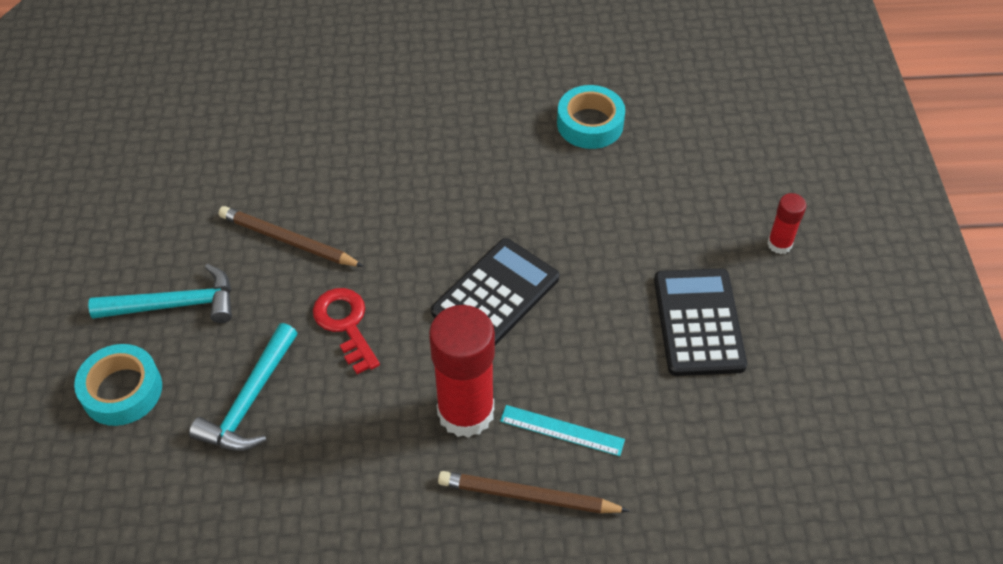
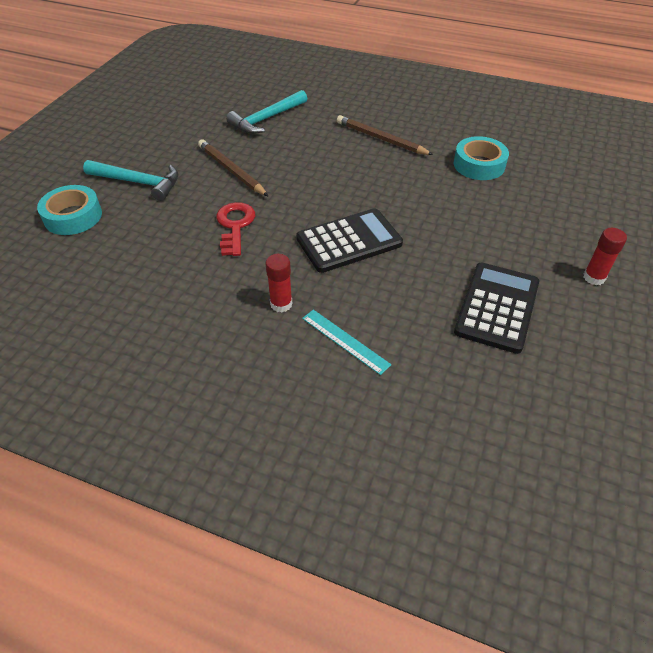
camera: 25 degrees right, 5 degrees down
(250, 400) = (143, 247): turquoise hammer -> turquoise hammer (267, 119)
(465, 412) = (281, 304): red glue stick -> red glue stick, size x0.48
(528, 496) = (291, 375): brown pencil -> brown pencil (381, 139)

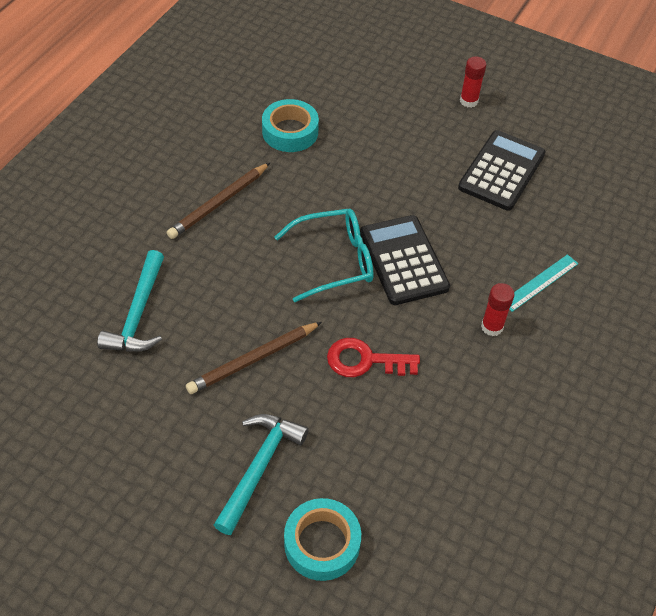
camera: 85 degrees left, 5 degrees up
(267, 119) = (138, 314): turquoise hammer -> turquoise hammer turned 45 degrees clockwise
(338, 201) = (335, 260): none -> turquoise glasses
(497, 307) = (501, 171): black calculator -> black calculator turned 90 degrees clockwise

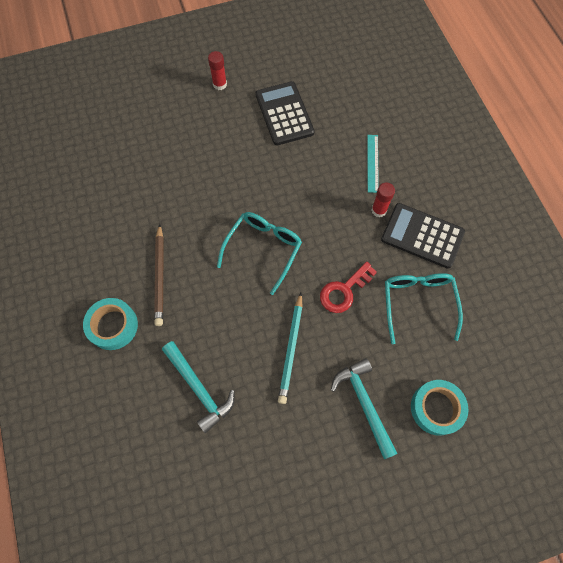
camera: 45 degrees left, 15 degrees up
(253, 360) = (291, 349): brown pencil -> turquoise pencil
(290, 132) = (145, 193): turquoise tape -> turquoise tape (113, 326)
(403, 260) = (297, 214): black calculator -> black calculator (422, 236)
(426, 439) = (418, 303): none -> turquoise glasses

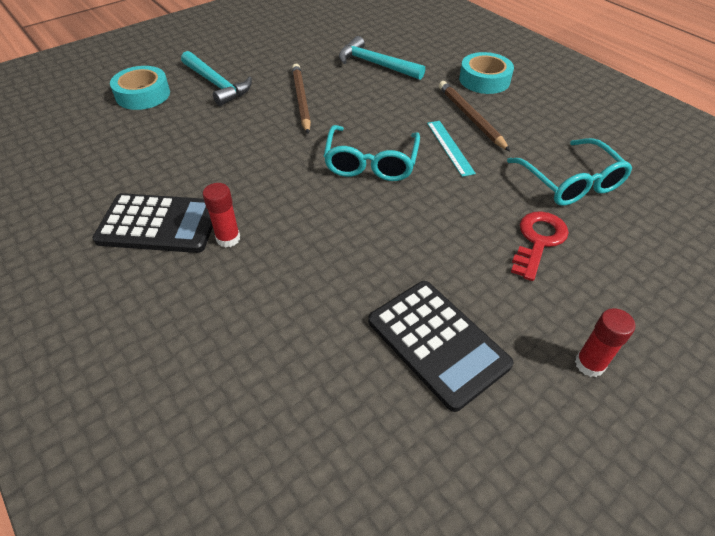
camera: 160 degrees right, 20 degrees down
(291, 349) = (301, 100): turquoise pencil -> brown pencil
(344, 291) = (257, 150): red key -> red key (538, 241)
(372, 163) = (250, 301): turquoise ruler -> turquoise ruler (450, 147)
(418, 303) = (164, 159): turquoise glasses -> turquoise glasses (571, 183)

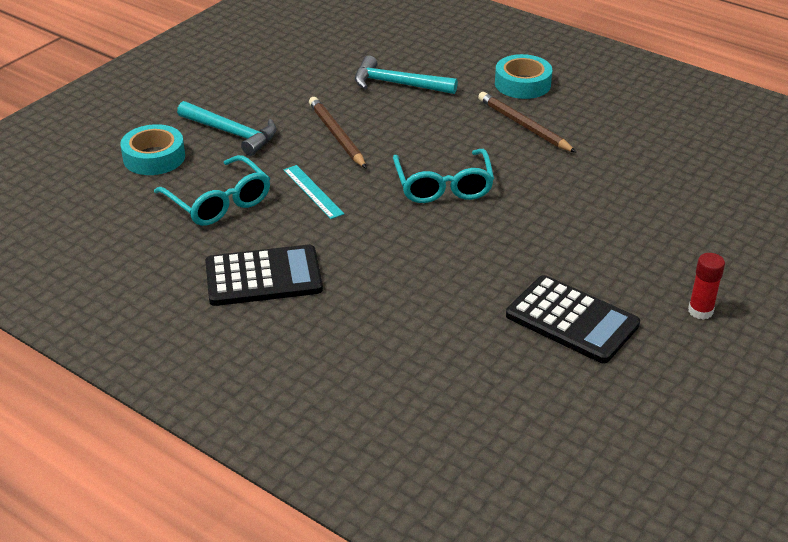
camera: 15 degrees left, 10 degrees down
(228, 238) = (340, 277): red glue stick -> none
(450, 147) = (515, 158): turquoise ruler -> turquoise ruler (313, 191)
(538, 241) = (629, 227): red key -> none
(571, 183) = (642, 172): turquoise glasses -> turquoise glasses (219, 202)

